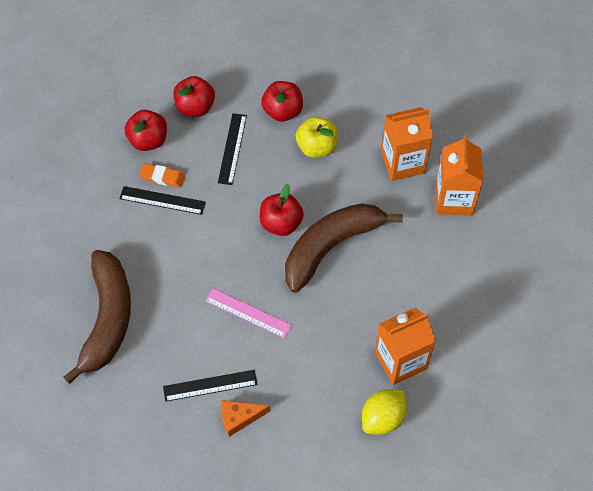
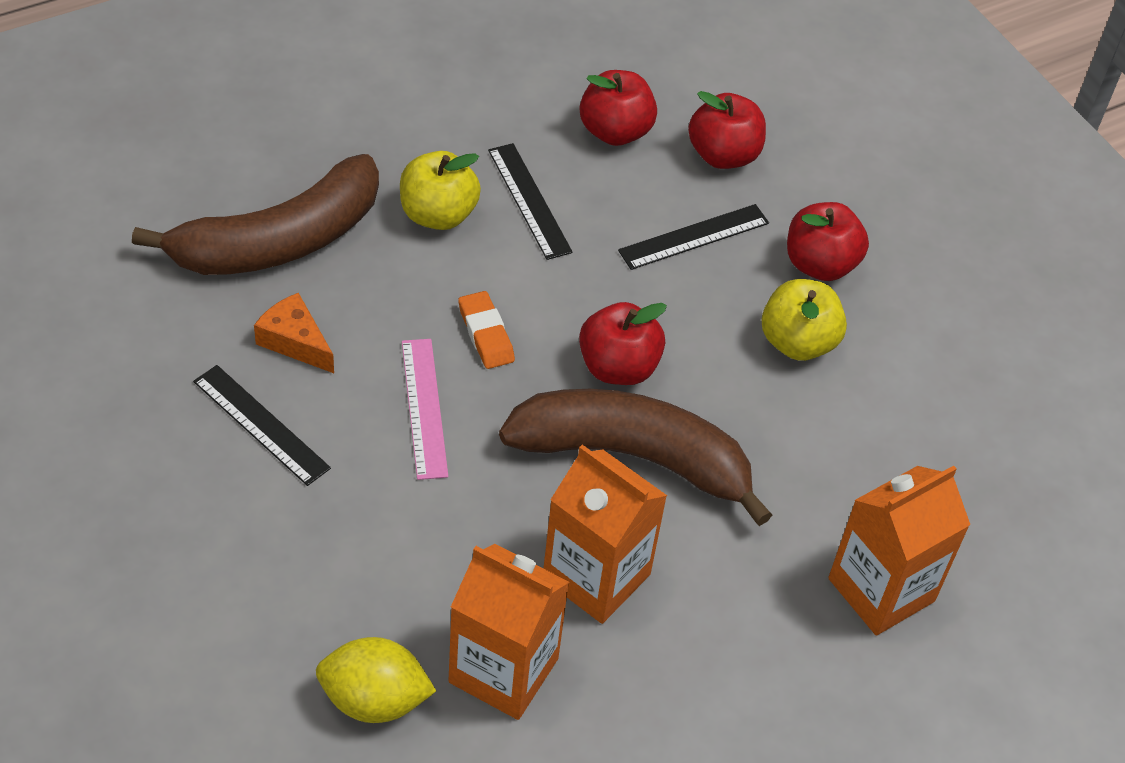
camera: 50 degrees right, 10 degrees down
(142, 242) = (438, 214): none -> yellow apple
(162, 177) = (568, 180): orange eraser -> orange eraser (486, 334)
(239, 418) = (232, 492): orange cheese -> orange cheese (295, 341)
(403, 162) = (881, 476): orange carton -> orange carton (596, 576)

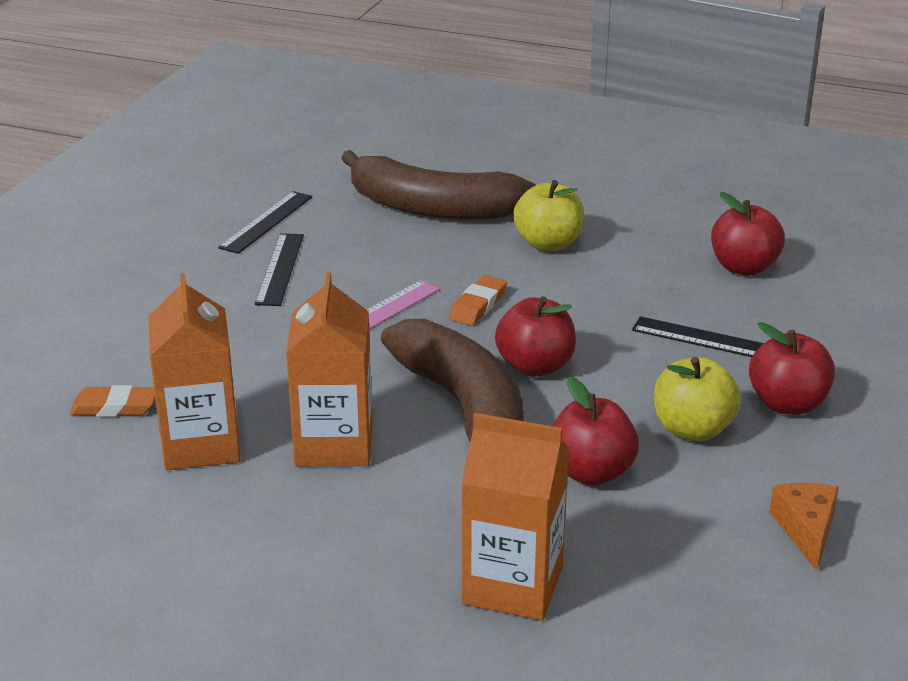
camera: 55 degrees right, 20 degrees down
(295, 341) = (362, 249): orange cheese -> orange cheese (806, 530)
(374, 700) = (114, 407): yellow lemon -> orange eraser
(529, 200) = (620, 267): black ruler -> black ruler (266, 222)
(723, 155) = (809, 316): red apple -> red apple (591, 472)

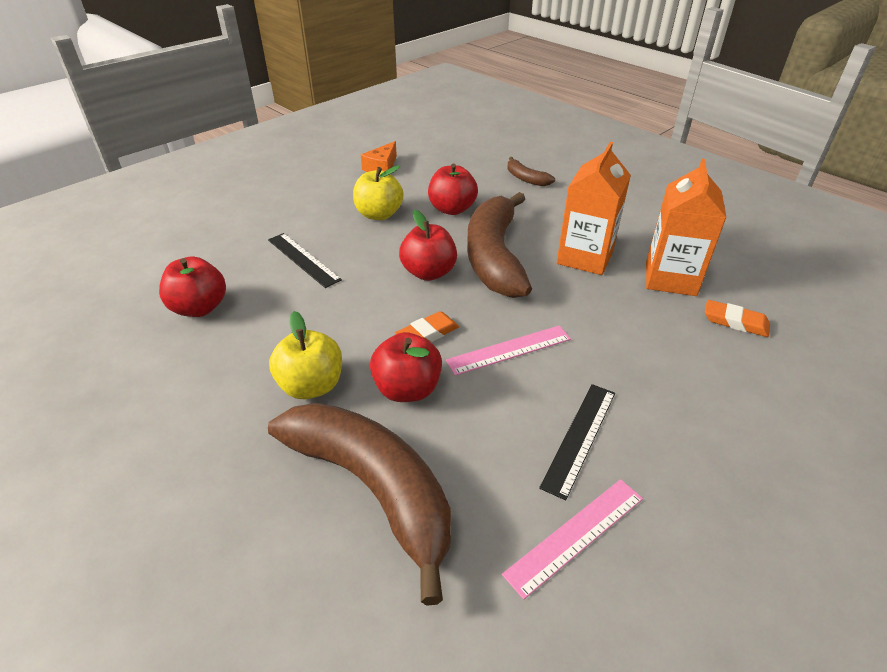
camera: 155 degrees left, 10 degrees up
(266, 222) = (575, 535): black ruler -> pink ruler
(512, 585) = (526, 178): orange carton -> brown banana
(787, 404) = (314, 213): red apple -> red apple (407, 389)

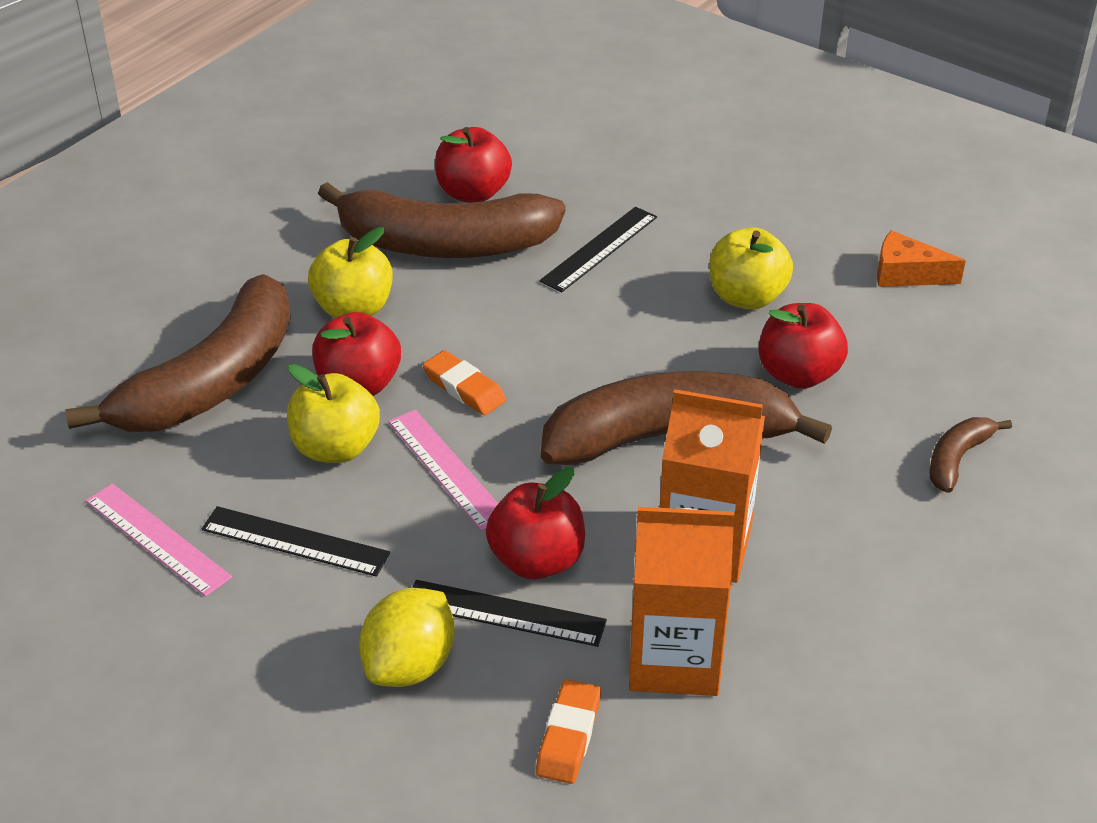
camera: 80 degrees right, 0 degrees up
(255, 328) = (444, 244): none -> brown banana
(429, 272) = (604, 371): red apple -> red apple (537, 560)
(478, 407) = (336, 448): none -> yellow apple
(643, 336) = (505, 613): none -> black ruler
(694, 383) = (410, 665): none -> yellow lemon

